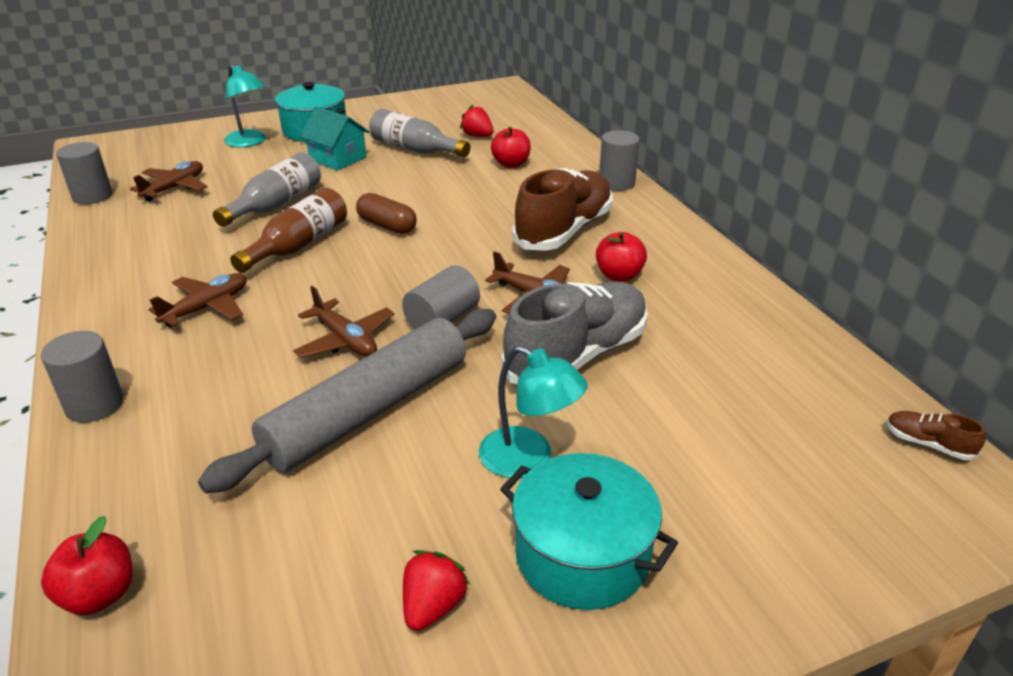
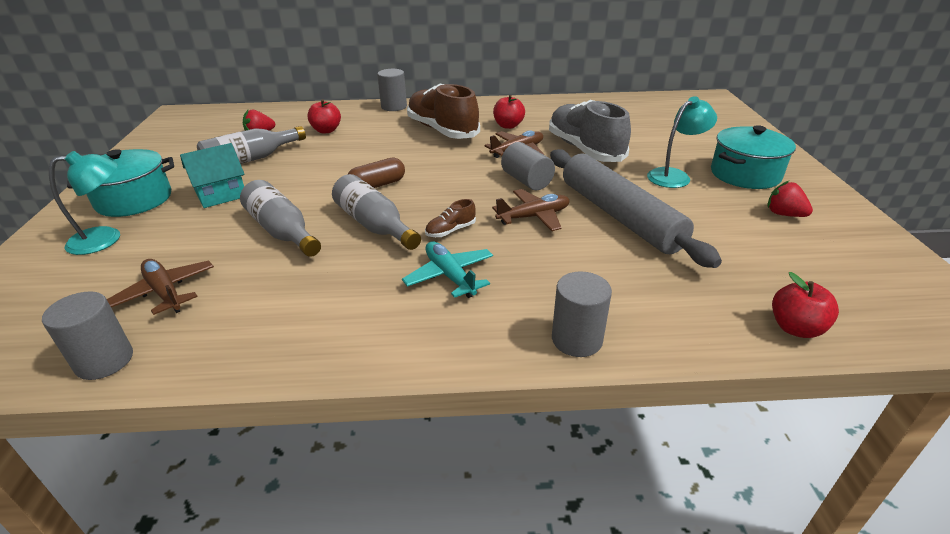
camera: 70 degrees left, 0 degrees up
(207, 308) = (450, 276): brown plane -> turquoise plane
(298, 245) = (374, 225): brown bottle -> grey bottle
(928, 444) = (675, 98): brown shoe -> brown shoe (450, 231)

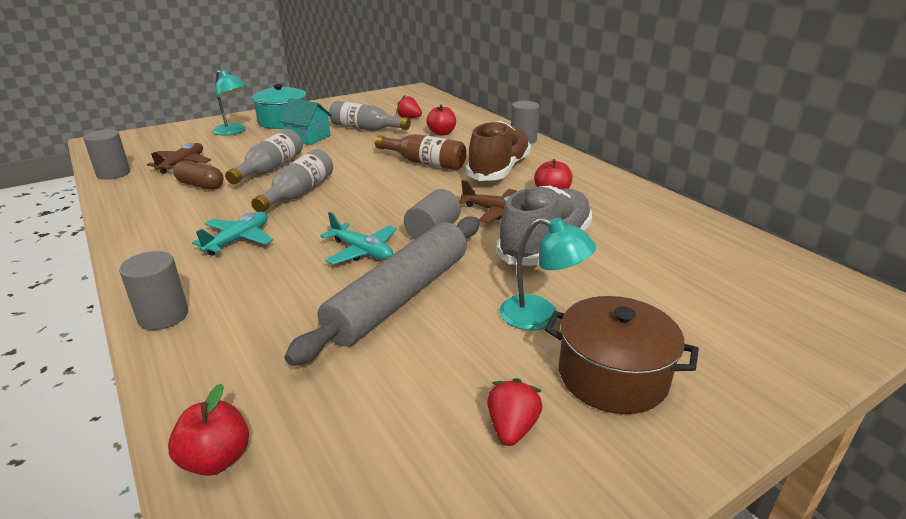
camera: 60 degrees right, 5 degrees down
(377, 185) = (364, 176): brown capsule -> brown capsule (201, 185)
(385, 153) = (424, 163): none -> brown bottle
(450, 231) = (309, 222): brown shoe -> none
(534, 217) = (362, 251): brown plane -> turquoise plane
(745, 174) = (612, 376): turquoise pot -> brown pot

